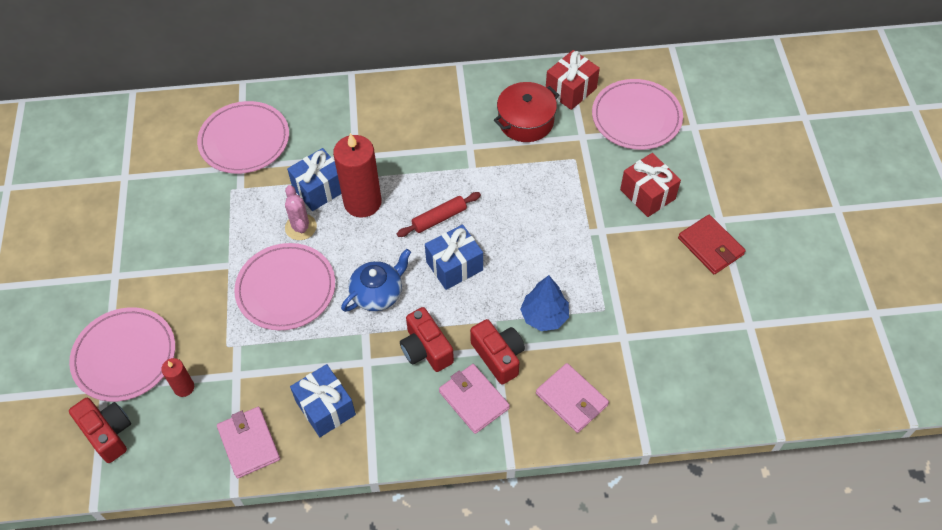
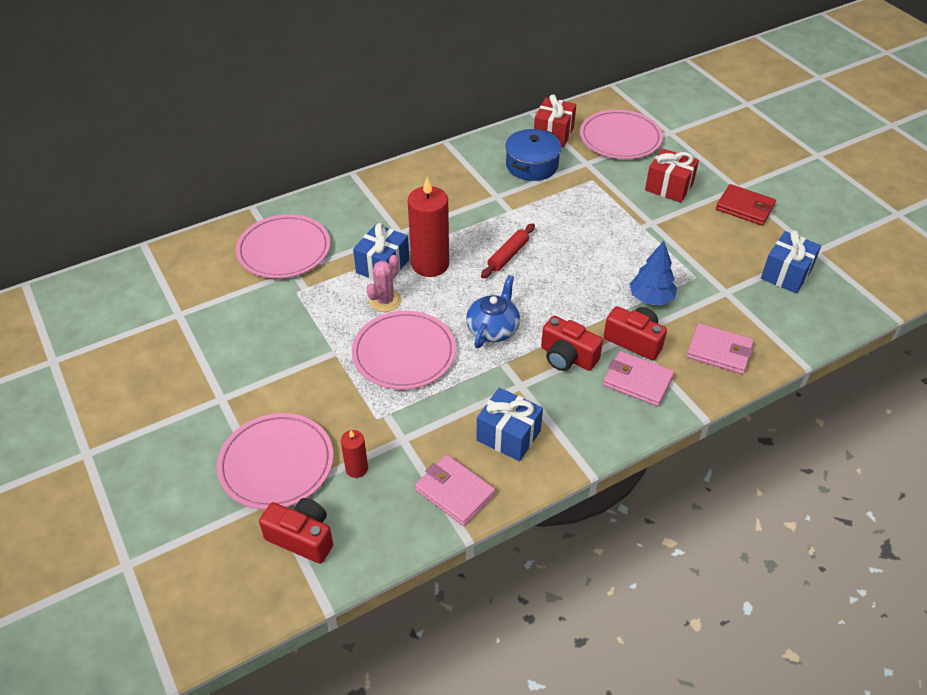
camera: 25 degrees left, 10 degrees down
(301, 227) = (385, 300): pink cactus -> pink cactus turned 75 degrees clockwise
(454, 266) = (547, 286): blue gift -> blue gift (786, 274)
(526, 121) = (532, 165): red pot -> blue pot

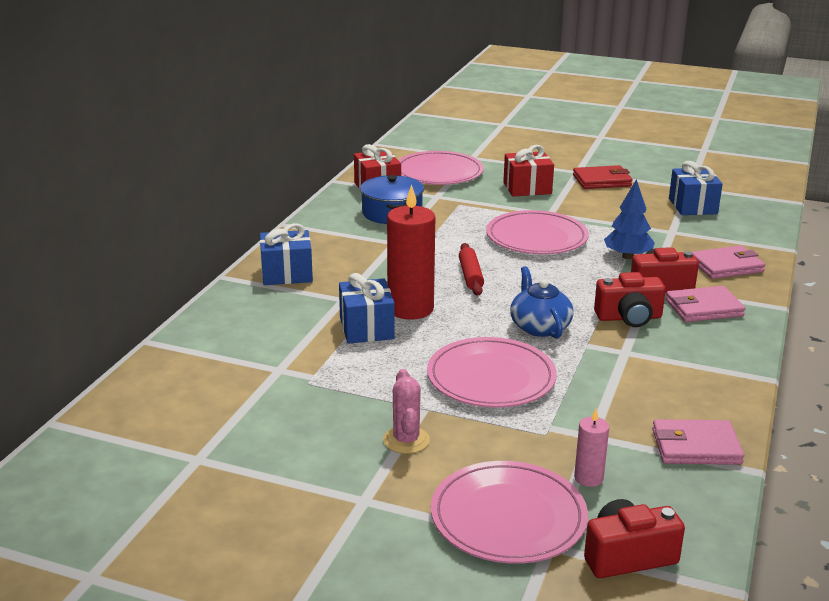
camera: 40 degrees left, 20 degrees down
(284, 250) = (240, 358): pink plate -> pink plate (536, 237)
(356, 468) = (588, 478): red candle -> pink candle
(385, 300) = (410, 350): pink cactus -> pink cactus (406, 440)
(508, 435) = (671, 388): blue gift -> blue gift (287, 274)

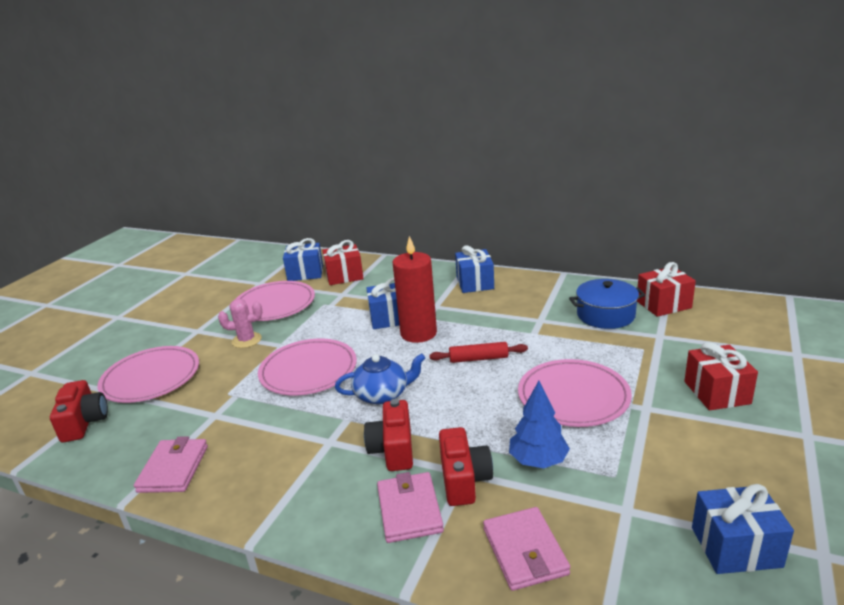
camera: 95 degrees right, 0 degrees up
(180, 412) = (305, 273): none -> blue gift
(213, 372) = (344, 276): none -> red gift
(439, 173) = (728, 334): pink plate -> pink plate (274, 304)
(588, 478) = (168, 411): pink candle -> none
(602, 181) = (786, 456): red wallet -> none

